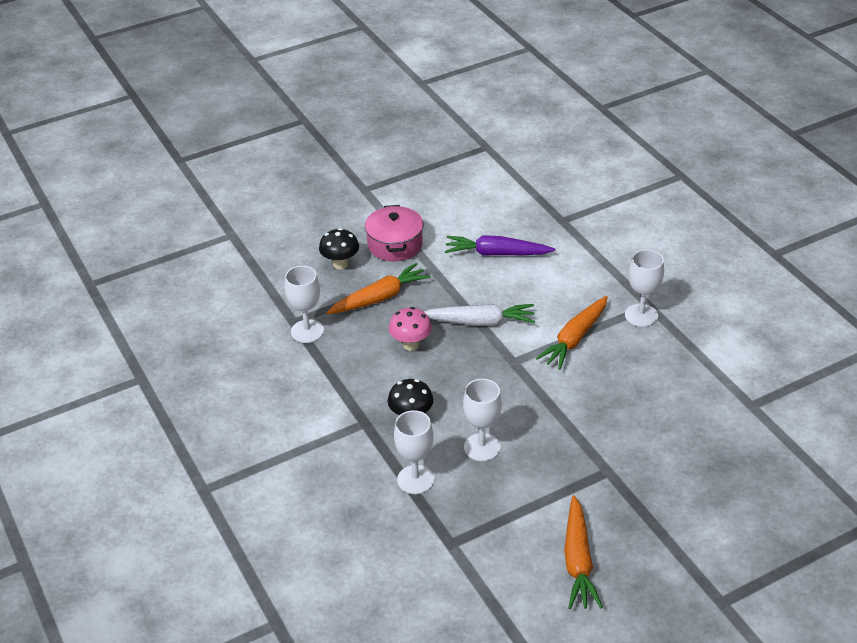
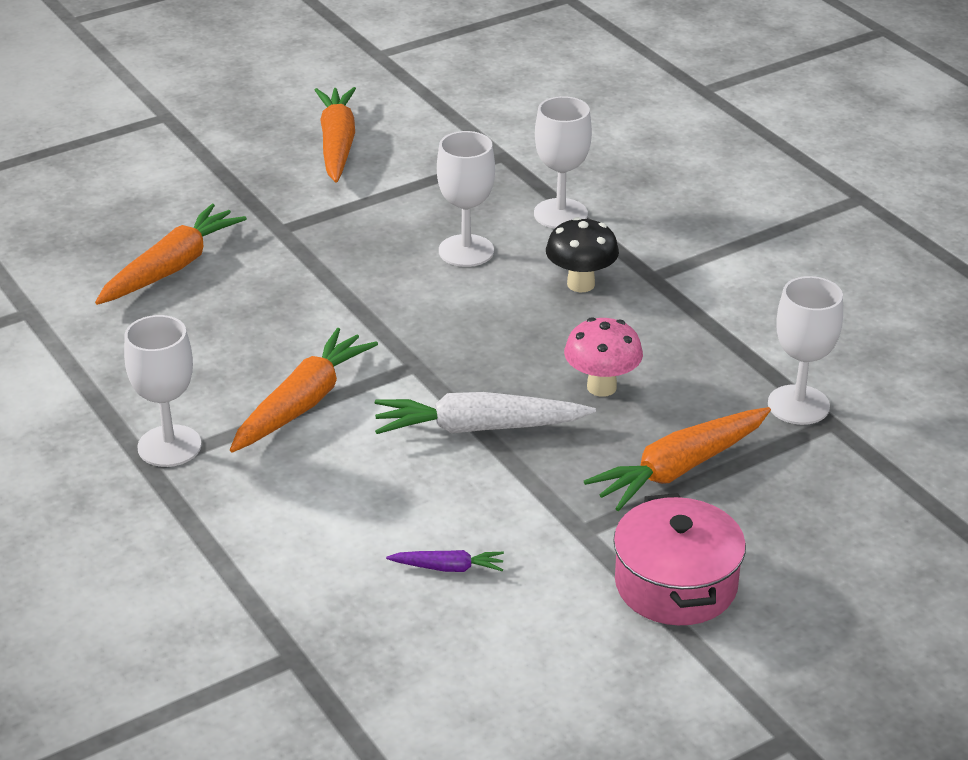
camera: 175 degrees right, 5 degrees down
(340, 264) = (782, 536): black mushroom -> none
(497, 254) = (448, 568): purple carrot -> purple carrot, size x0.49
(673, 438) = (171, 268): none -> orange carrot

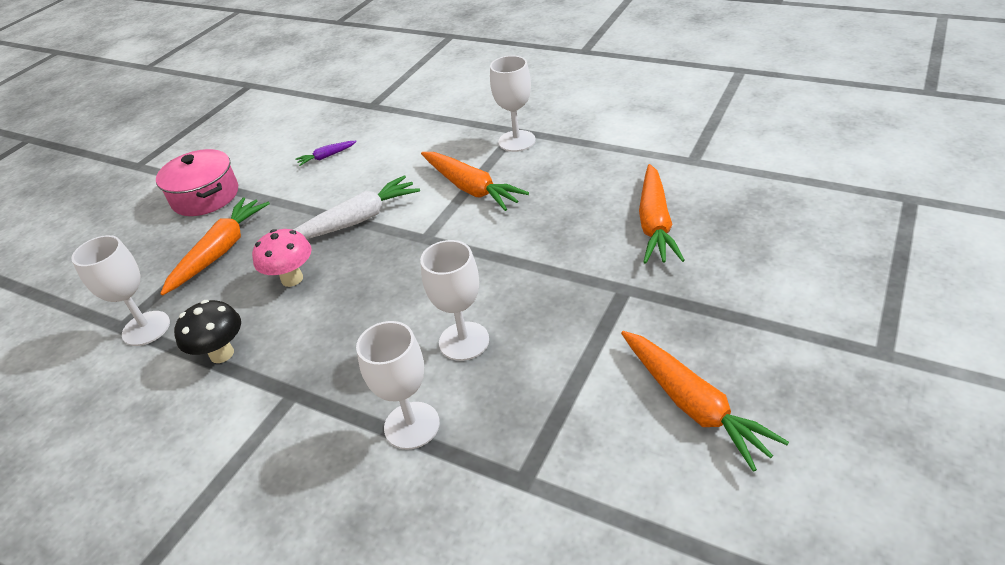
camera: 155 degrees right, 5 degrees up
(302, 403) = (471, 188): orange carrot -> orange carrot turned 45 degrees counterclockwise
(581, 284) = (350, 355): black mushroom -> black mushroom (222, 354)

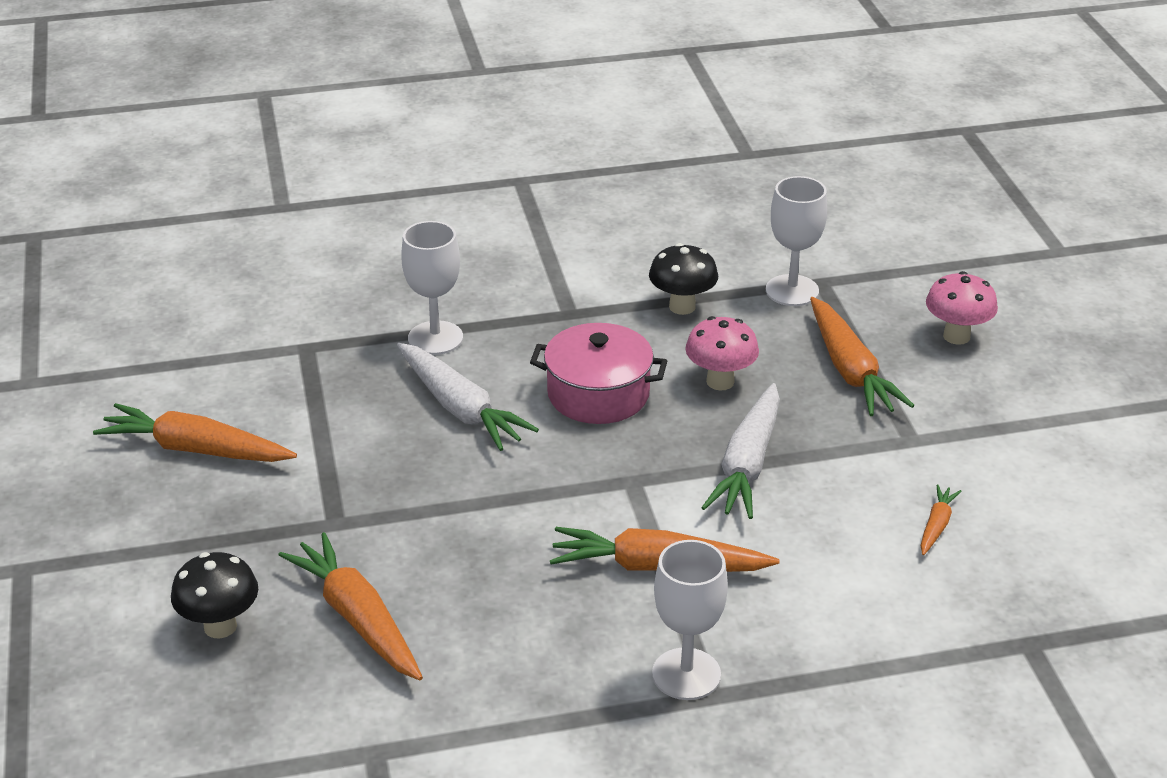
camera: 135 degrees right, 5 degrees down
(139, 245) = (956, 336): none -> pink mushroom
(205, 196) = (994, 409): pink pot -> pink pot (598, 394)
(326, 156) = (936, 526): purple carrot -> orange carrot
(464, 341) = (460, 408): white goblet -> white carrot
(744, 251) = (220, 626): none -> black mushroom

